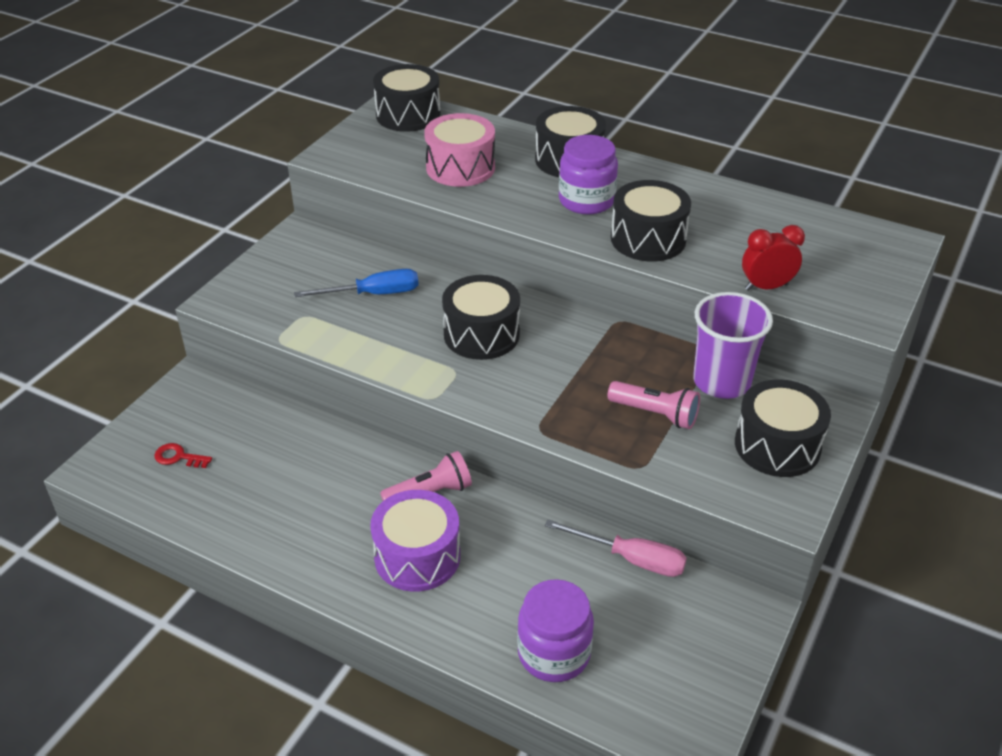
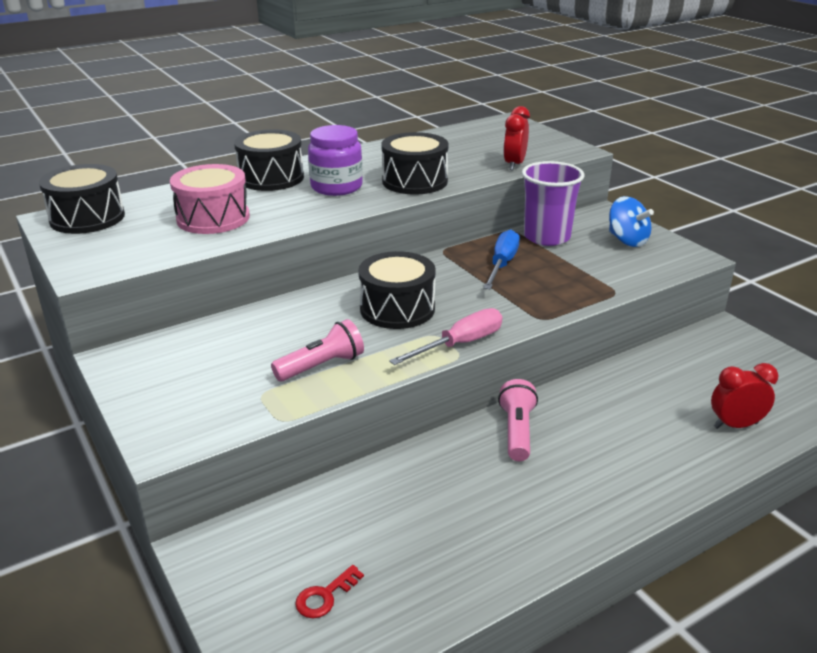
camera: 60 degrees left, 10 degrees down
(373, 294) = (277, 345): blue screwdriver -> blue screwdriver (502, 264)
(417, 556) = (591, 463): purple drum -> none
(554, 653) = (735, 425): purple jar -> red clock
(631, 559) = (653, 359): pink screwdriver -> pink screwdriver (460, 344)
(655, 414) = (562, 269): pink flashlight -> pink flashlight (321, 366)
(777, 446) = (627, 240): black drum -> blue spinning top

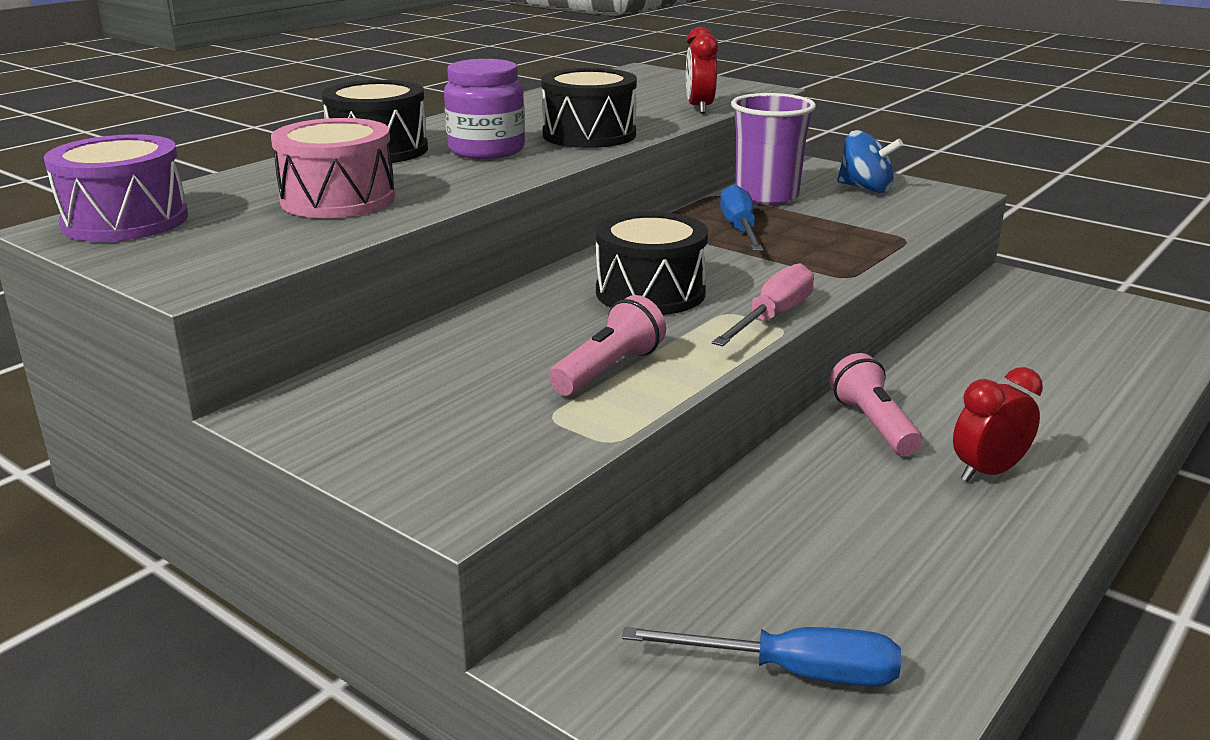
camera: 20 degrees left, 5 degrees down
(87, 218) = (125, 221): black drum -> purple drum
(325, 596) = (793, 672): red key -> blue screwdriver
(735, 425) = (1114, 371): red clock -> red clock (988, 472)

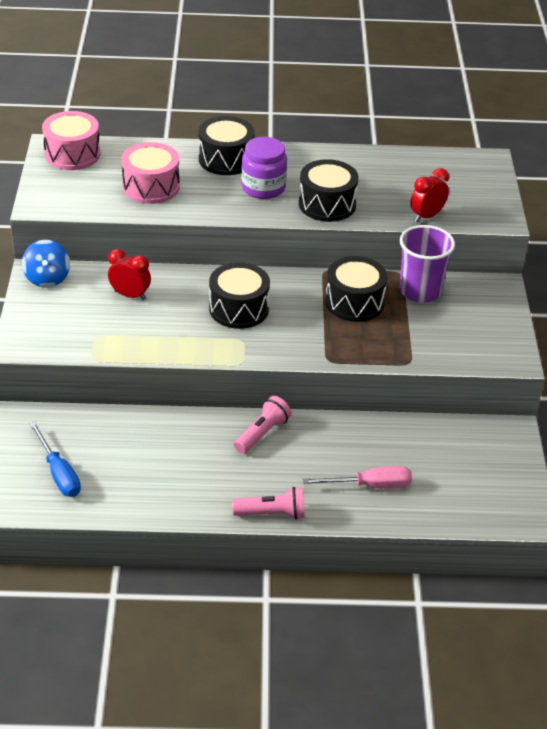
camera: 50 degrees right, 15 degrees up
(125, 221) = (72, 154): purple drum -> pink drum
(608, 370) = (149, 332): pink flashlight -> pink flashlight (272, 514)
(740, 229) = (354, 302): blue screwdriver -> black drum
(772, 317) = (250, 355): pink screwdriver -> pink screwdriver (370, 485)
(865, 188) = (481, 321): blue spinning top -> blue spinning top (47, 278)
(988, 472) = (252, 482): red clock -> red clock (130, 295)

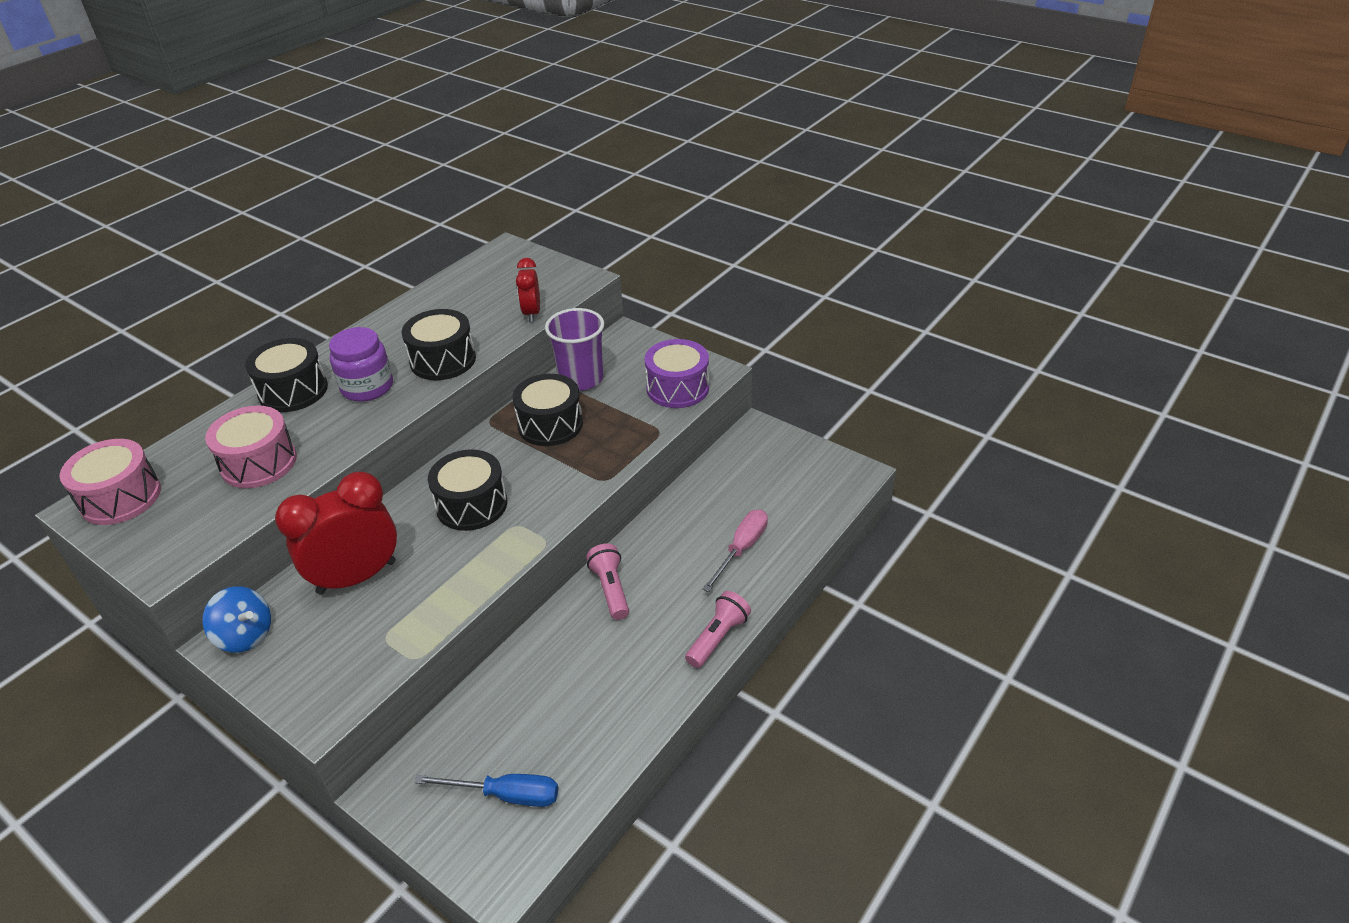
camera: 50 degrees left, 0 degrees up
(130, 295) = (357, 577): red clock -> red clock, size x1.82
(469, 348) = (677, 388): none -> purple drum

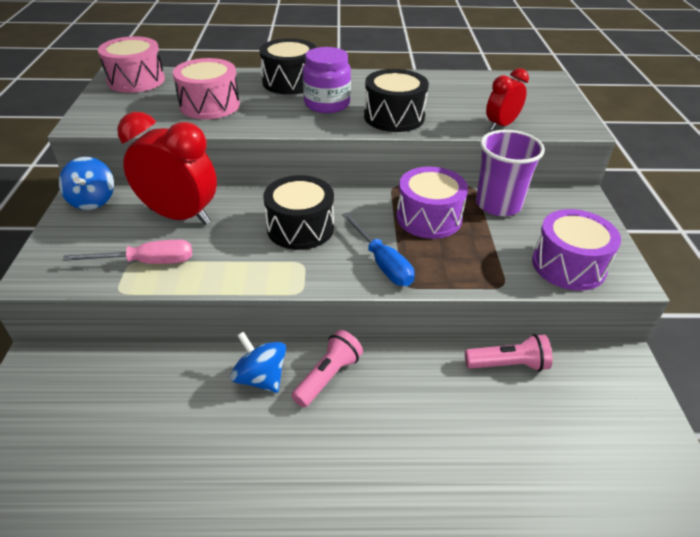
camera: 50 degrees right, 0 degrees up
(506, 795) = (60, 445): blue screwdriver -> blue screwdriver (382, 263)
(550, 424) = (429, 218): black drum -> purple drum
(570, 631) = (261, 378): none -> blue spinning top
(717, 638) = (340, 503): pink flashlight -> pink flashlight (508, 364)
(741, 549) = (469, 450): pink screwdriver -> pink screwdriver (147, 262)

